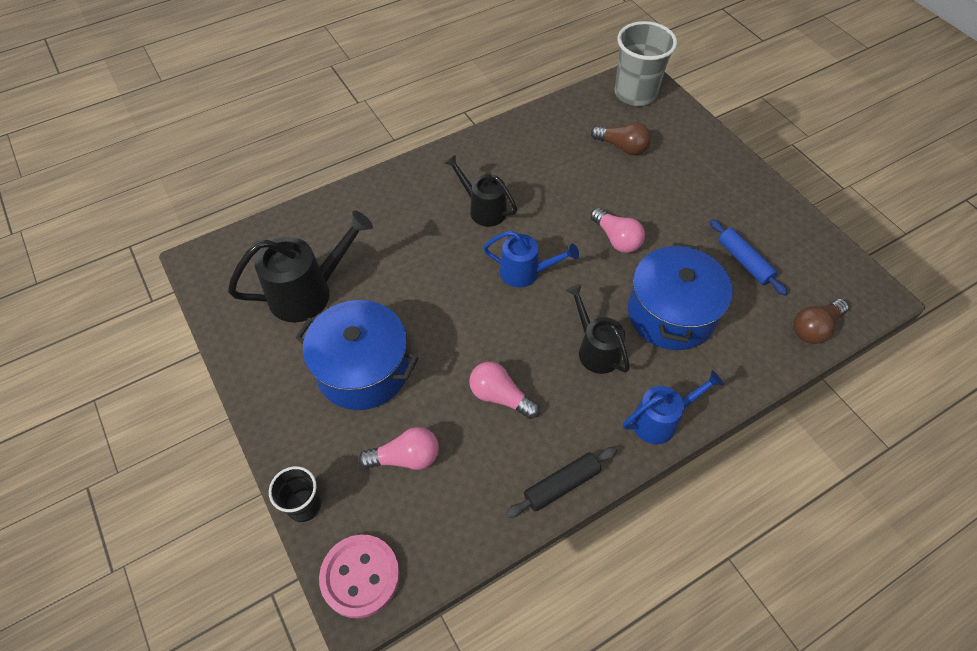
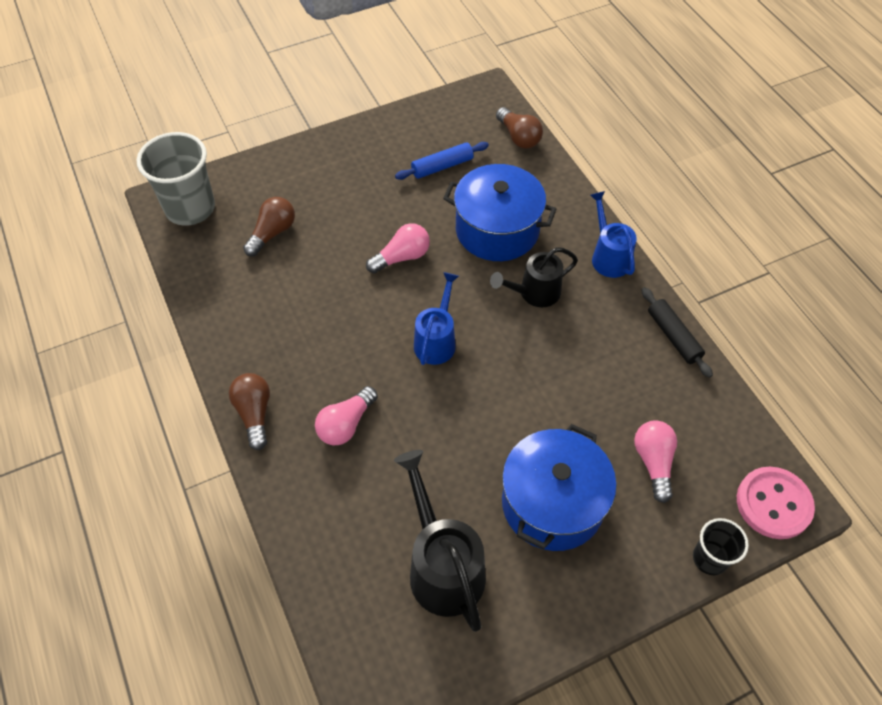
camera: 85 degrees left, 0 degrees up
(440, 162) = (254, 414): none -> brown light bulb
(483, 209) = (340, 373): black watering can -> none
(500, 396) = (585, 376): pink light bulb -> pink light bulb (346, 424)

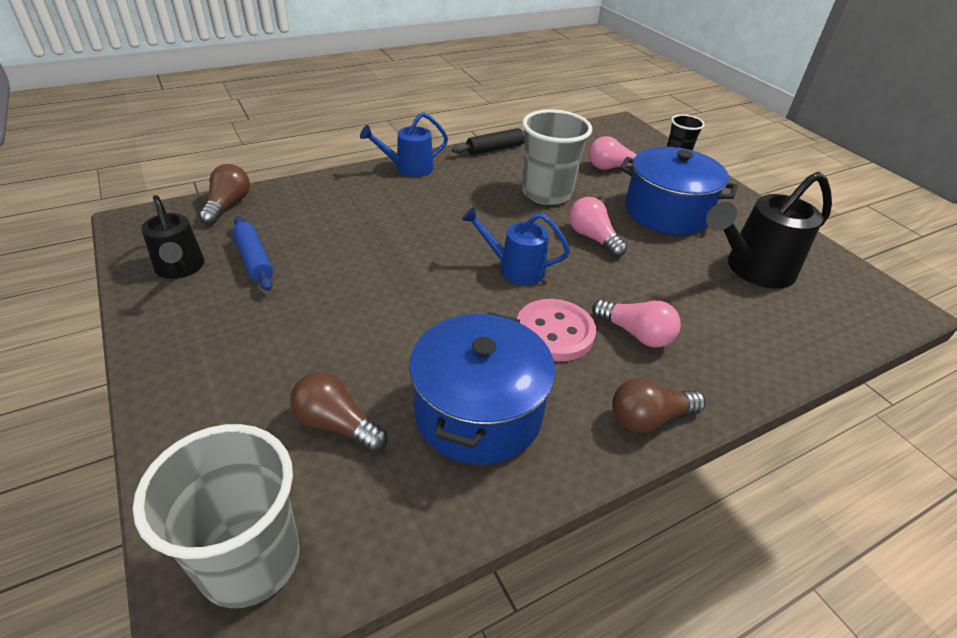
camera: 95 degrees left, 15 degrees down
(402, 257) = (397, 293): pink light bulb -> pink light bulb (592, 238)
(497, 230) = (366, 225): blue pot -> blue pot (478, 412)
(518, 137) = (228, 205): brown light bulb -> brown light bulb turned 45 degrees counterclockwise
(534, 293) = (451, 208): black watering can -> black watering can (180, 269)
(576, 381) = (546, 193): none -> grey cup
(773, 504) = (626, 130): pink button -> pink button (554, 332)

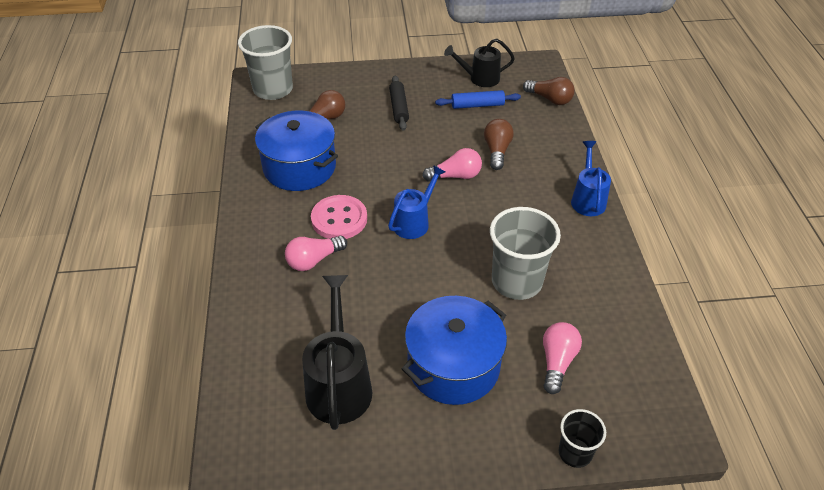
camera: 115 degrees right, 5 degrees up
(495, 149) = (618, 272): black rolling pin -> black rolling pin (398, 108)
(592, 238) = (434, 286): pink light bulb -> pink light bulb (455, 176)
(649, 418) = (249, 234): brown light bulb -> brown light bulb (497, 151)

